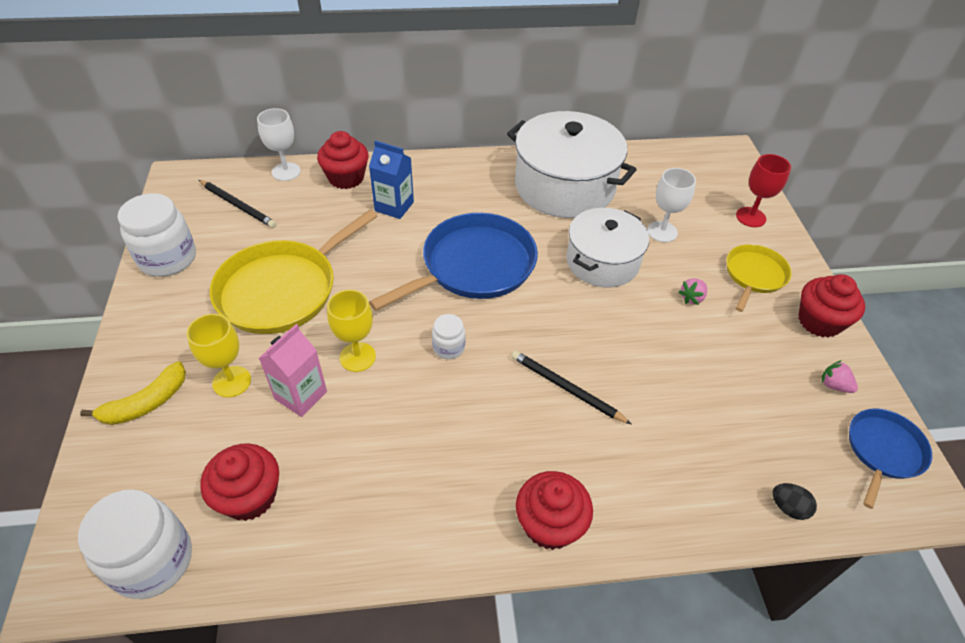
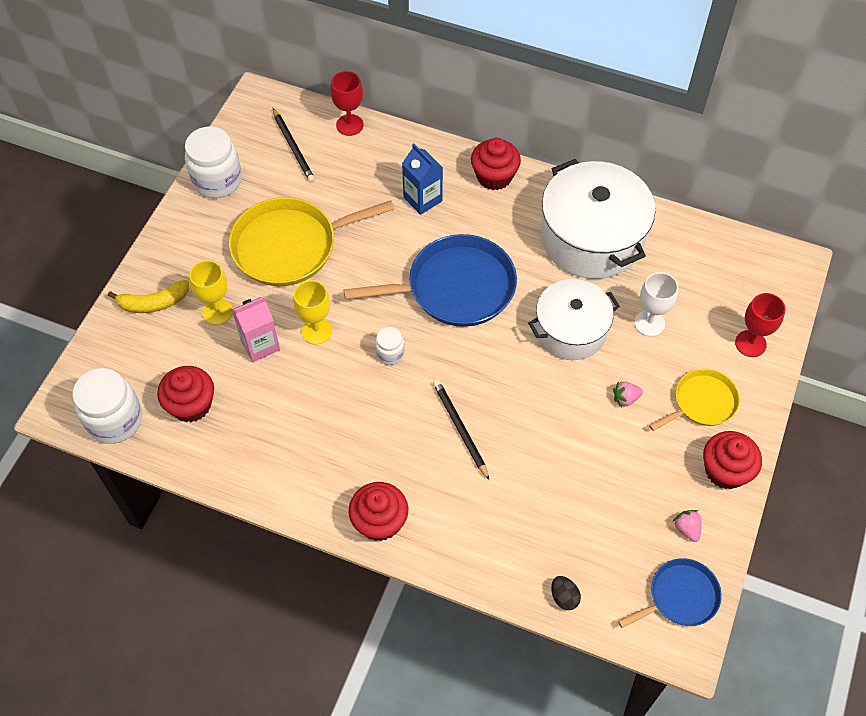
camera: 30 degrees right, 10 degrees up
(286, 172) = (349, 125): white goblet -> red goblet
(346, 178) = (398, 151): red cupcake -> red cupcake (494, 176)

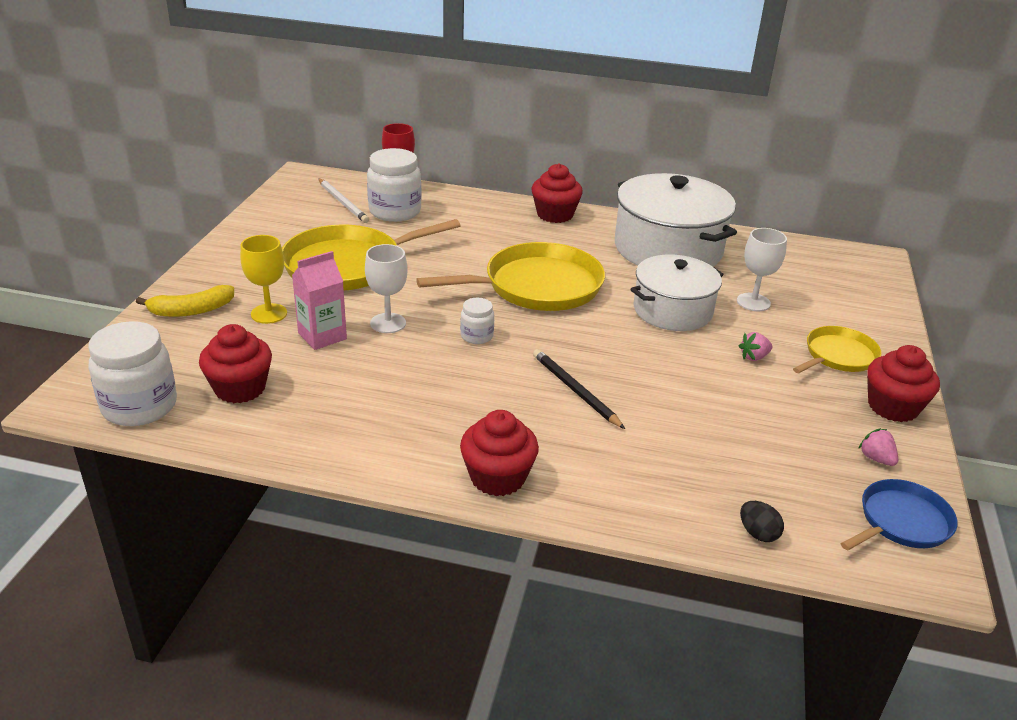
camera: 10 degrees left, 25 degrees down
(217, 180) = (262, 225): white jar -> white jar (395, 211)
(293, 147) = (343, 203): black pencil -> white pencil
(316, 331) = (388, 323): yellow goblet -> white goblet
(422, 199) = (485, 230): blue carton -> none
(455, 287) = (537, 286): blue pan -> yellow pan
(750, 343) = (865, 311): red goblet -> none

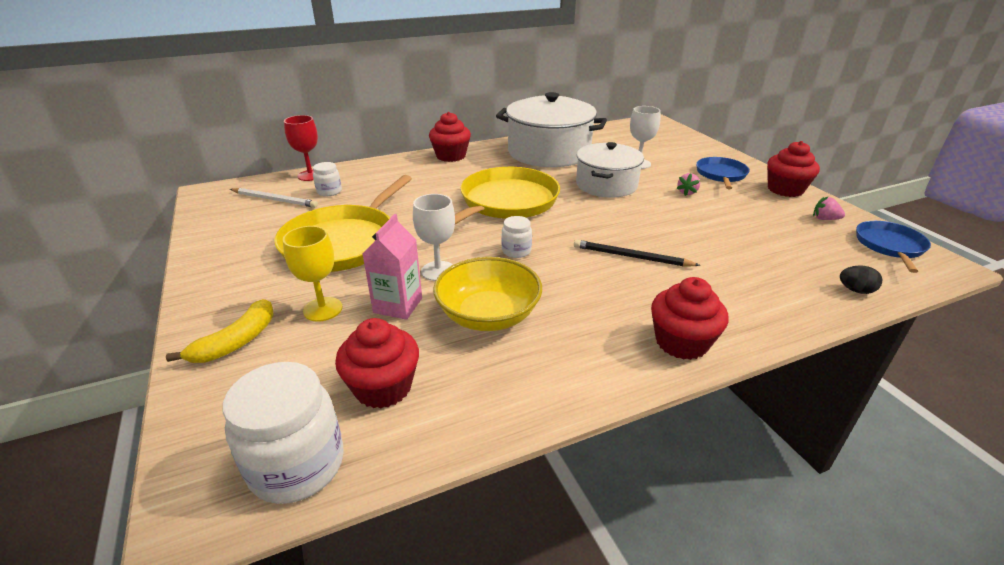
camera: 35 degrees left, 0 degrees up
(376, 377) = (488, 315): none -> yellow bowl
(395, 211) = (329, 192): white jar -> white jar, size x0.52
(838, 356) = (721, 175): yellow pan -> blue pan

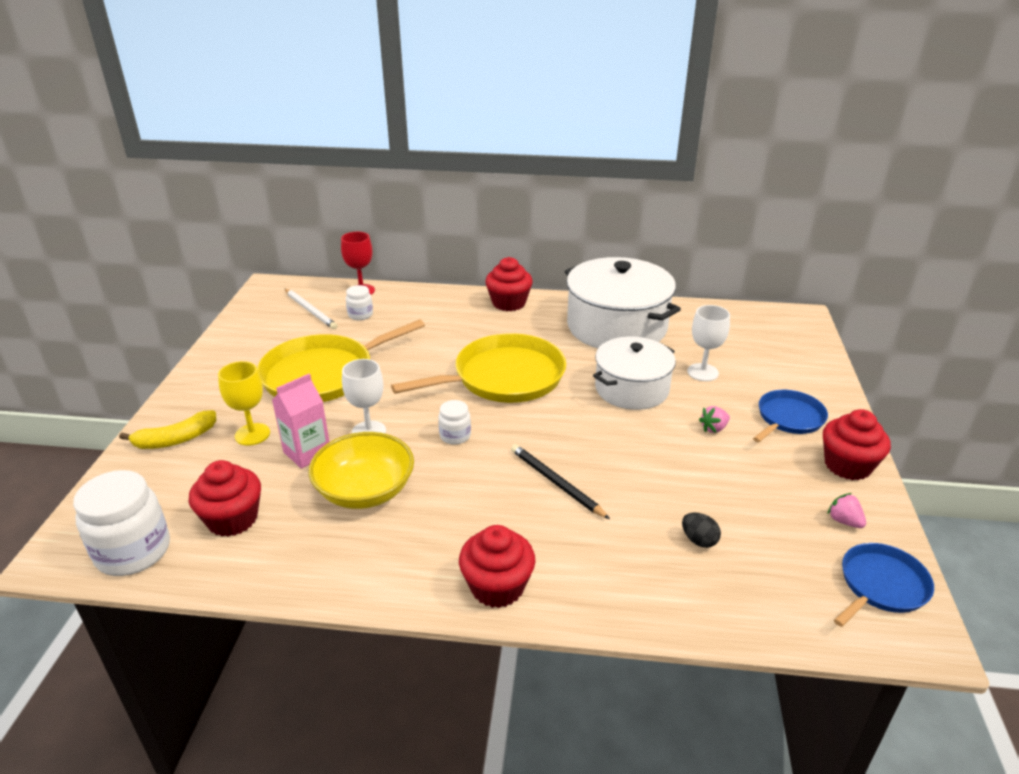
camera: 30 degrees right, 0 degrees up
(855, 290) = (753, 616): black egg -> black egg (699, 540)

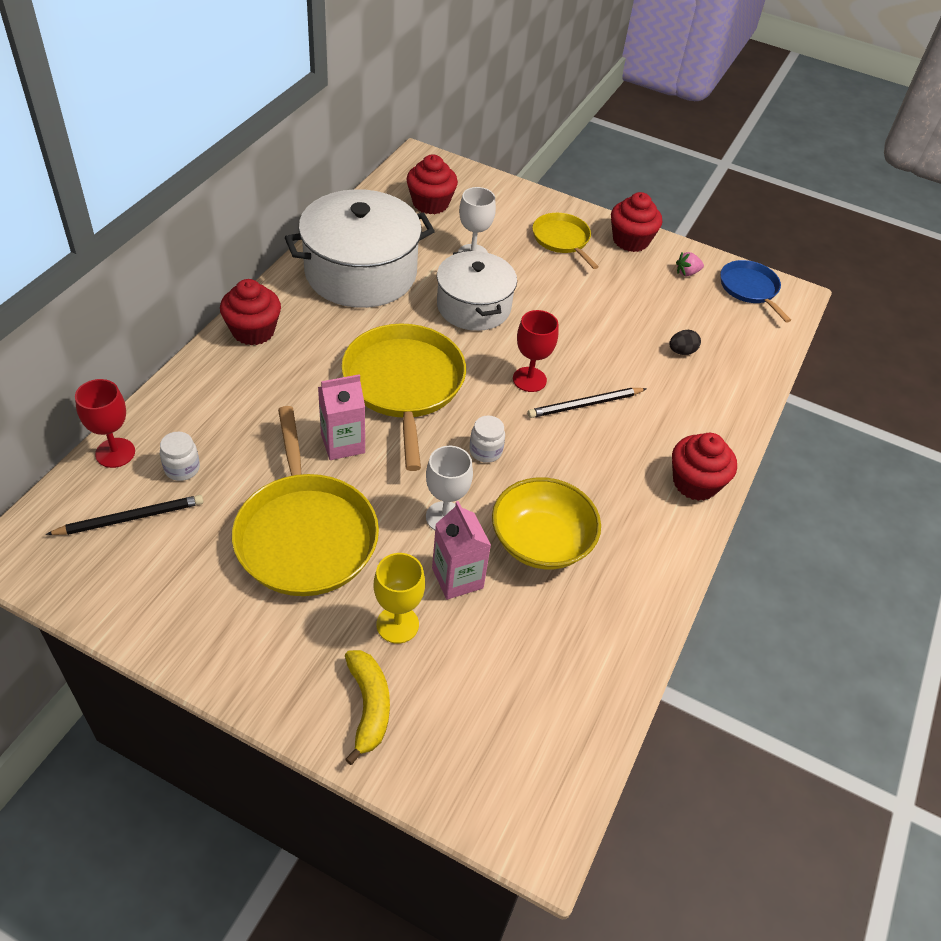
camera: 75 degrees left, 15 degrees up
(133, 551) = (562, 760): white jar -> none
(232, 519) = (542, 661): red cupcake -> red cupcake (430, 203)
(310, 310) = (130, 518): white pencil -> black pencil
(420, 366) = (342, 443): none -> pink carton
(563, 441) = (529, 379): none -> red goblet
(714, 428) = (555, 284): pink strawberry -> none
(788, 418) = (562, 240): blue pan -> yellow pan

